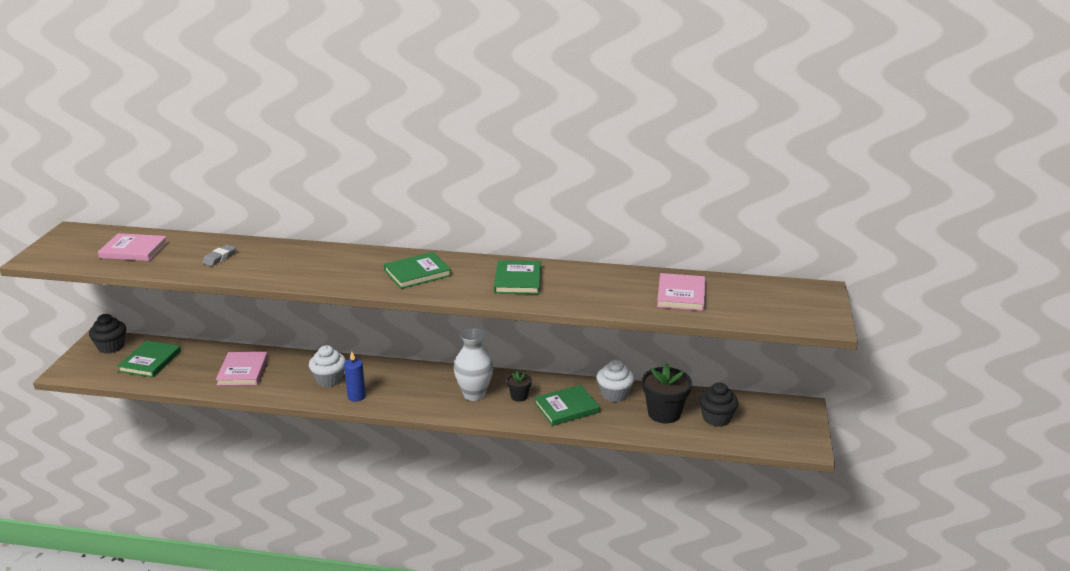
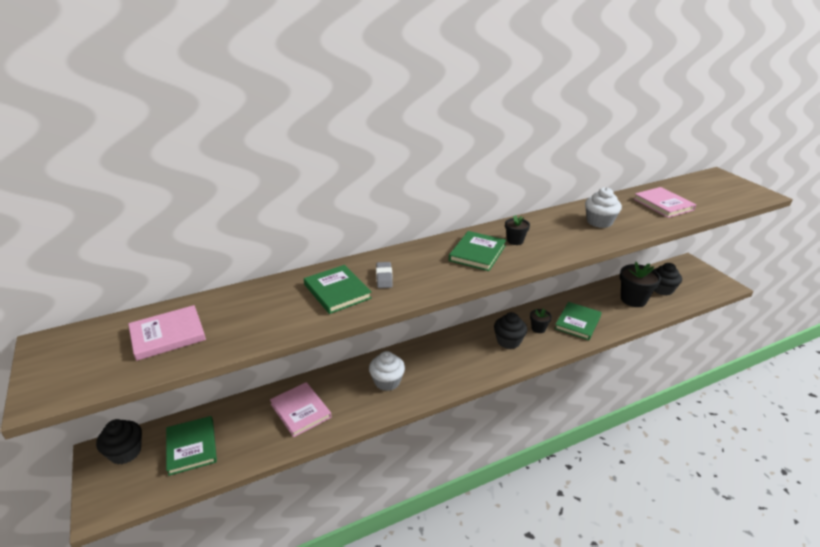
camera: 35 degrees left, 5 degrees up
(219, 258) = (280, 306): grey eraser -> grey eraser (384, 277)
(356, 396) = (429, 385): blue candle -> none
(467, 275) = (515, 241): none -> black flower pot
(474, 394) = (508, 341): white vase -> black cupcake
(518, 280) = (555, 231): green book -> green book (337, 291)
(614, 394) = (589, 299): white cupcake -> white cupcake (599, 222)

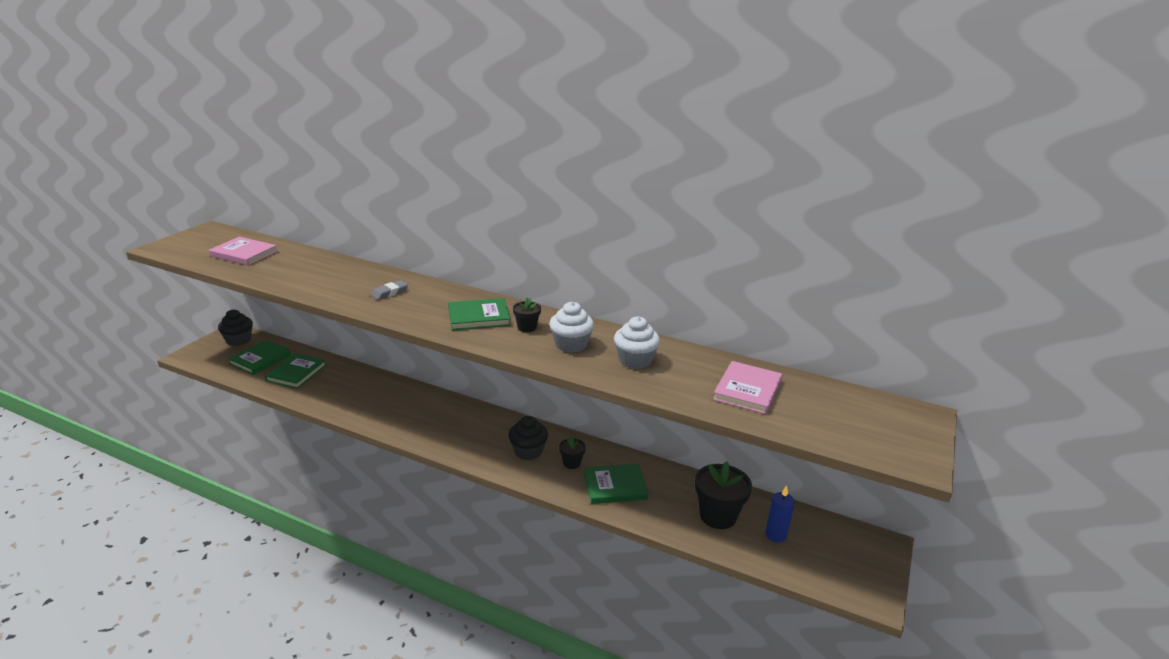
camera: 50 degrees right, 5 degrees down
(300, 411) = (330, 384): pink book -> none
(337, 291) = (350, 283): green book -> green book (296, 373)
(387, 381) = (400, 407): white cupcake -> white cupcake (571, 344)
(662, 289) = (775, 535): black cupcake -> blue candle

